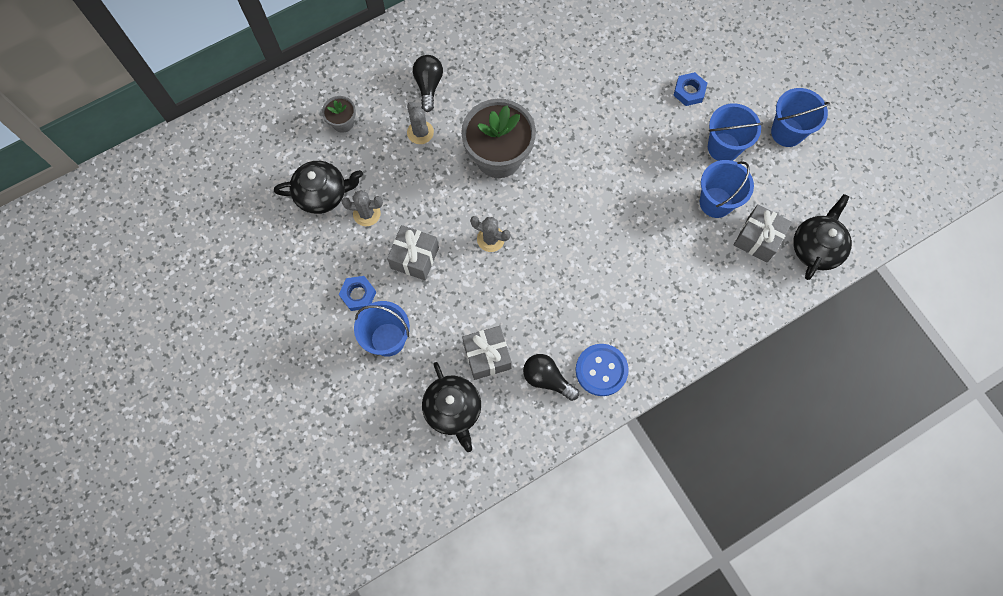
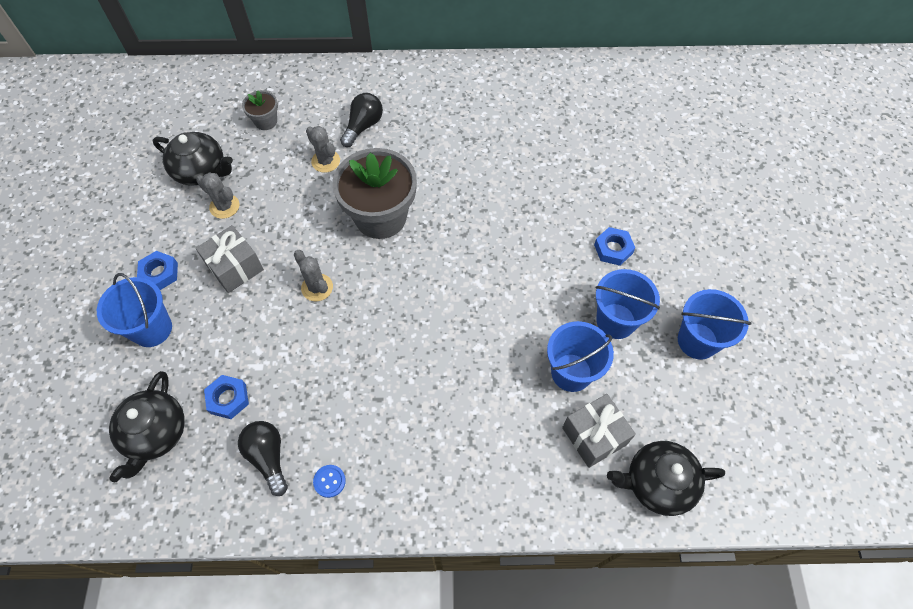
camera: 30 degrees right, 10 degrees down
(420, 132) = (325, 161): grey cactus -> grey cactus turned 45 degrees counterclockwise
(487, 356) = (228, 399): grey gift -> blue nut
(601, 370) = (329, 481): blue button -> blue button, size x0.49
(816, 247) = (657, 483): black teapot -> black teapot turned 150 degrees counterclockwise

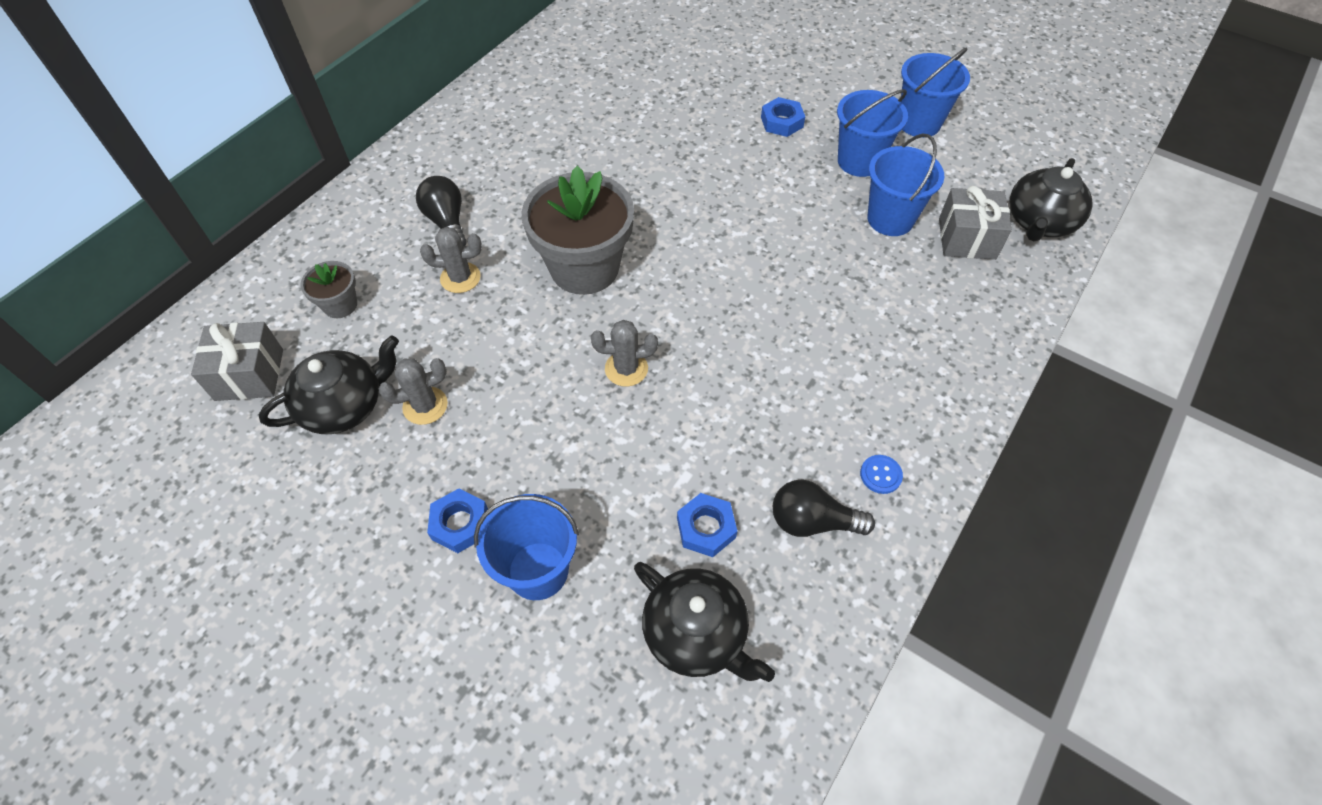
camera: 55 degrees left, 5 degrees down
(235, 267) = (526, 436): grey gift -> grey gift (249, 374)

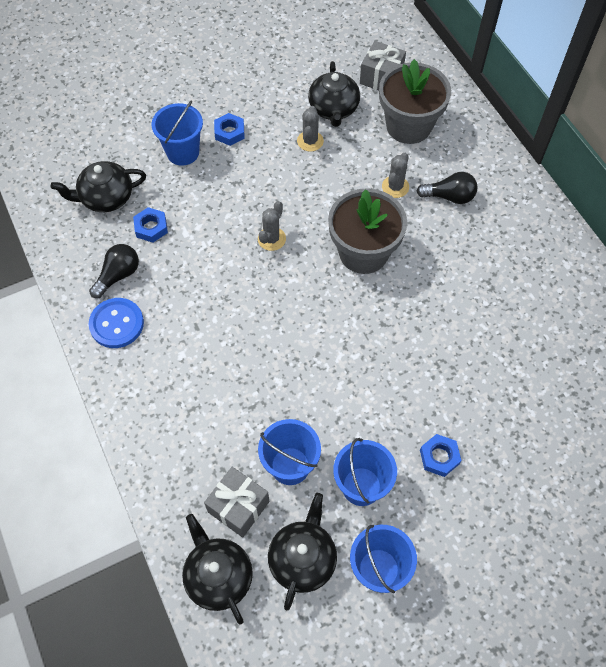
camera: 120 degrees right, 5 degrees up
(340, 305) = (408, 126): grey flower pot -> grey flower pot, size x2.13
(880, 475) = (116, 324): blue button -> blue button, size x2.04
(962, 173) = (303, 559): none -> black teapot

